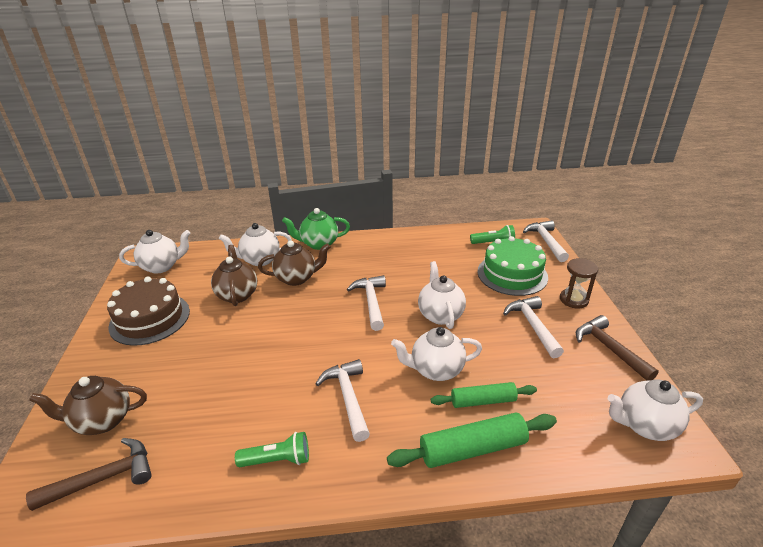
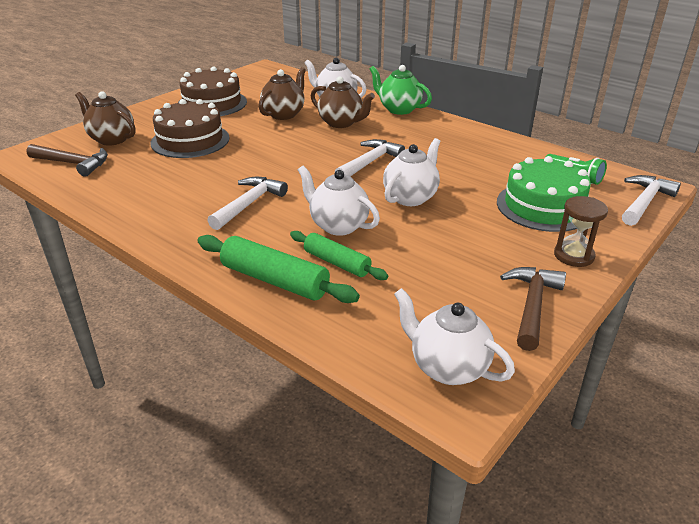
camera: 45 degrees right, 0 degrees up
(162, 266) = (266, 79): white teapot -> none
(193, 370) = (190, 140): none -> brown cake
(277, 460) = (156, 207): green flashlight -> none
(532, 326) = (484, 248): white hammer -> none

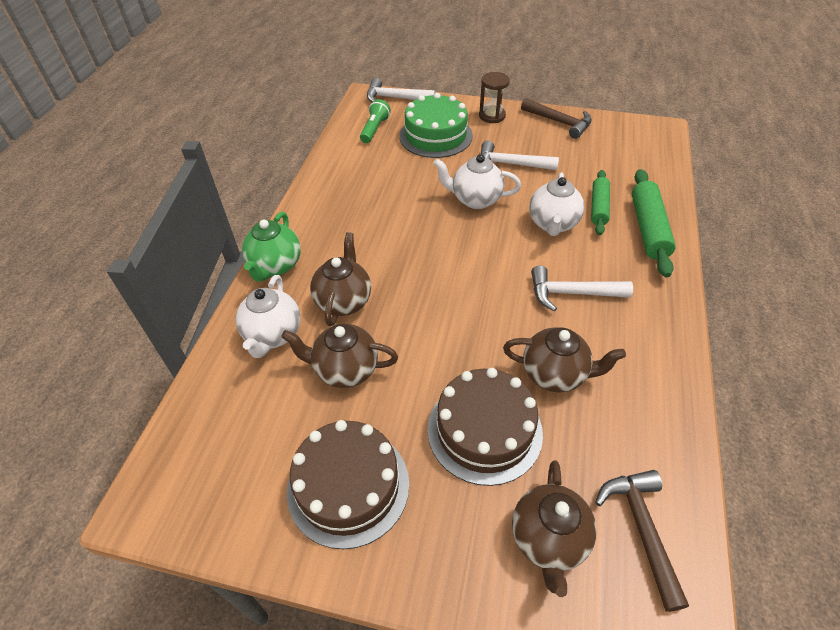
camera: 115 degrees left, 15 degrees up
(192, 172) = (555, 374): none -> brown teapot
(370, 162) = (429, 244): white hammer -> white hammer (510, 164)
(447, 367) = (641, 138): white teapot -> none
(532, 305) = (559, 122): brown hammer -> brown hammer turned 135 degrees counterclockwise

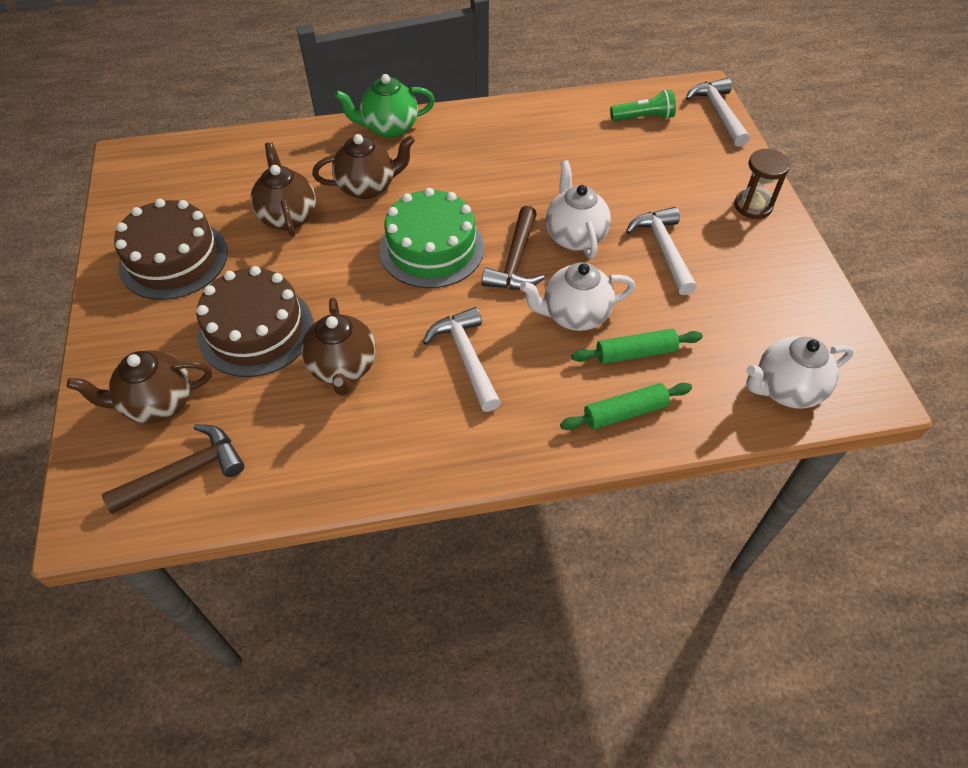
camera: 65 degrees right, 5 degrees up
(273, 335) = (307, 158): white teapot -> white teapot (785, 389)
(435, 135) = (670, 169): green cake -> green cake (431, 248)
(559, 122) = (794, 275): brown hammer -> brown hammer (515, 261)
(648, 229) = (625, 412): green rolling pin -> green rolling pin, size x0.66

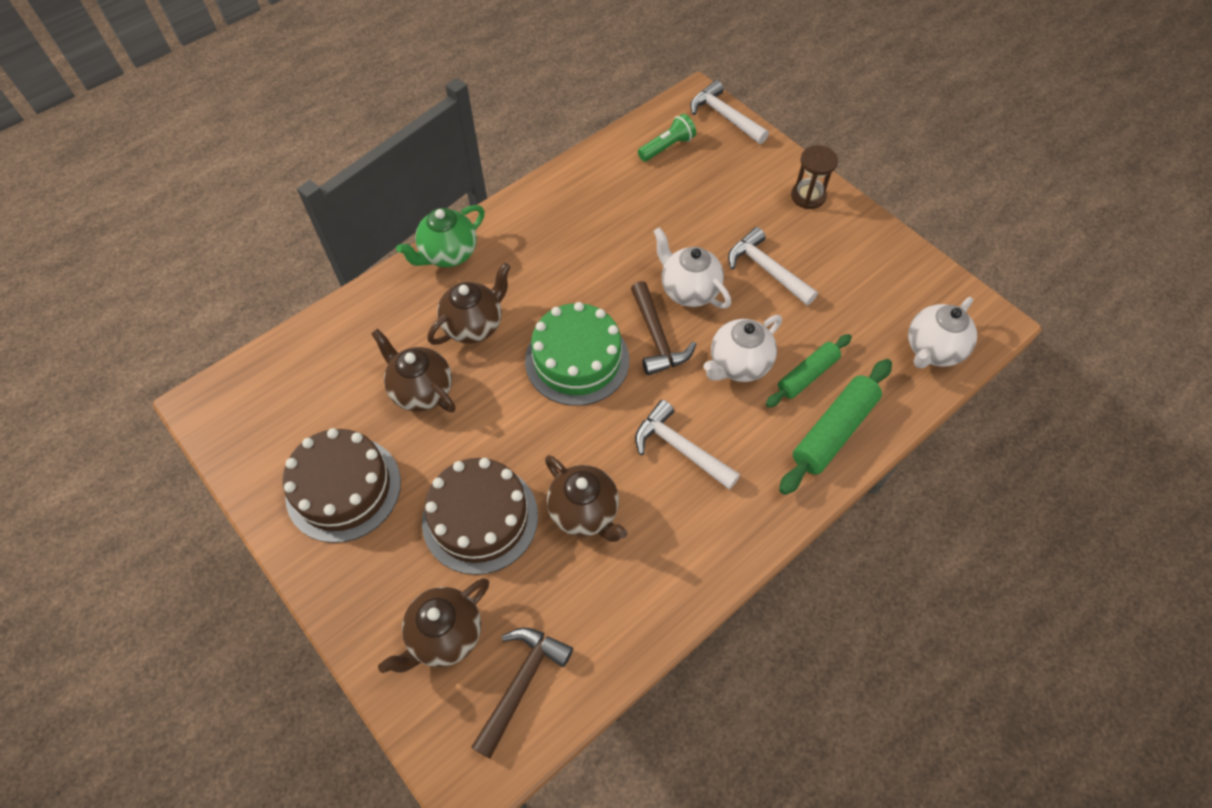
camera: 30 degrees left, 5 degrees up
(625, 412) = (833, 431): green rolling pin -> green rolling pin, size x1.51

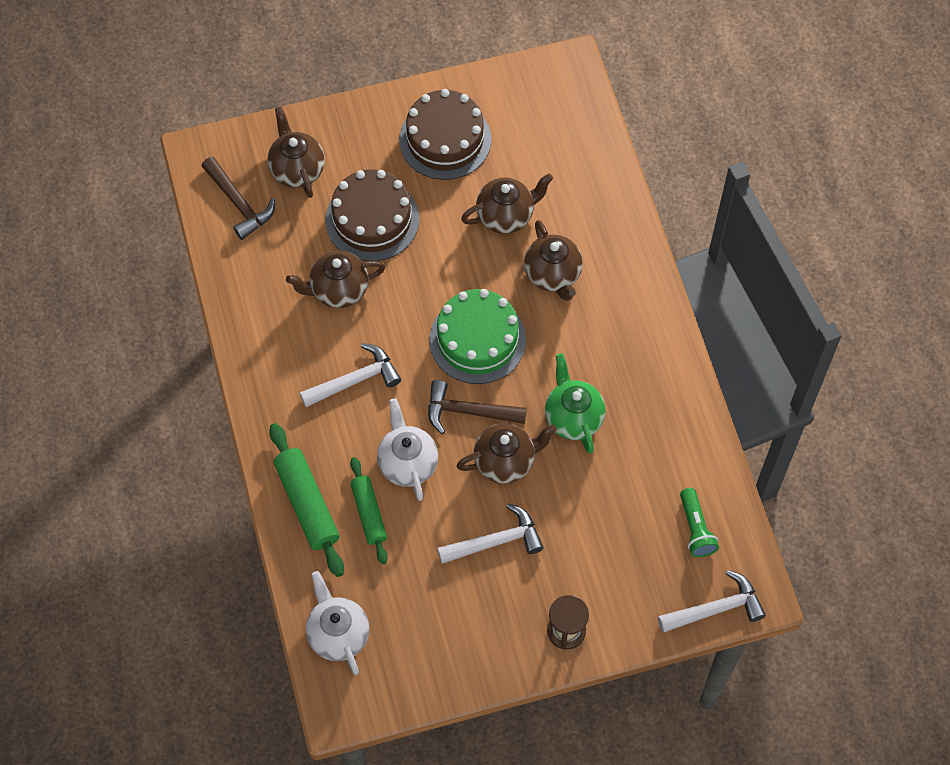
camera: 115 degrees right, 5 degrees up
(448, 254) = (643, 281): green teapot -> green teapot (573, 417)
(689, 290) = (505, 461): white teapot -> brown teapot

